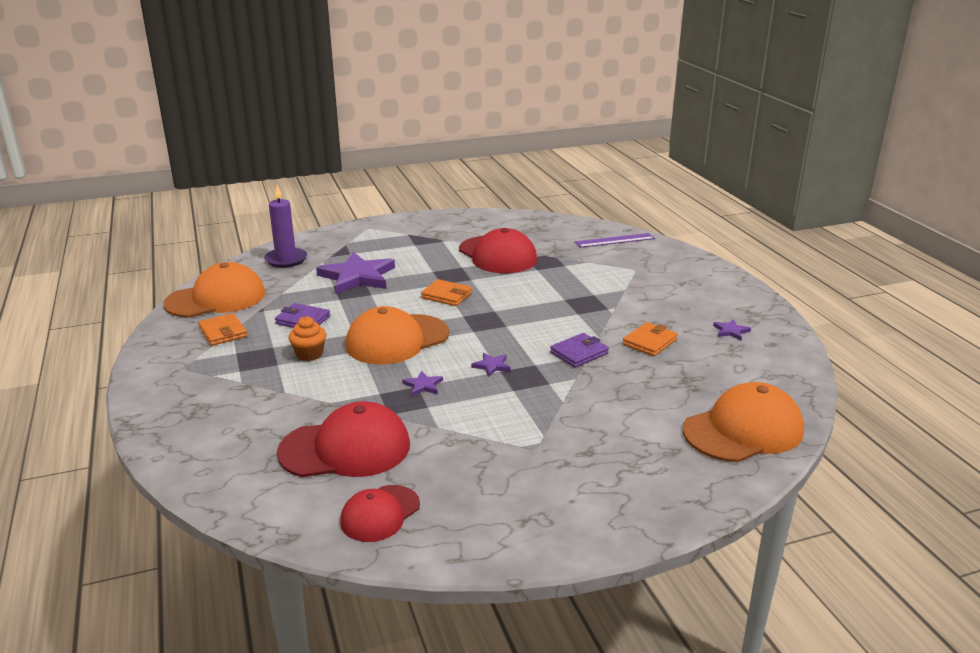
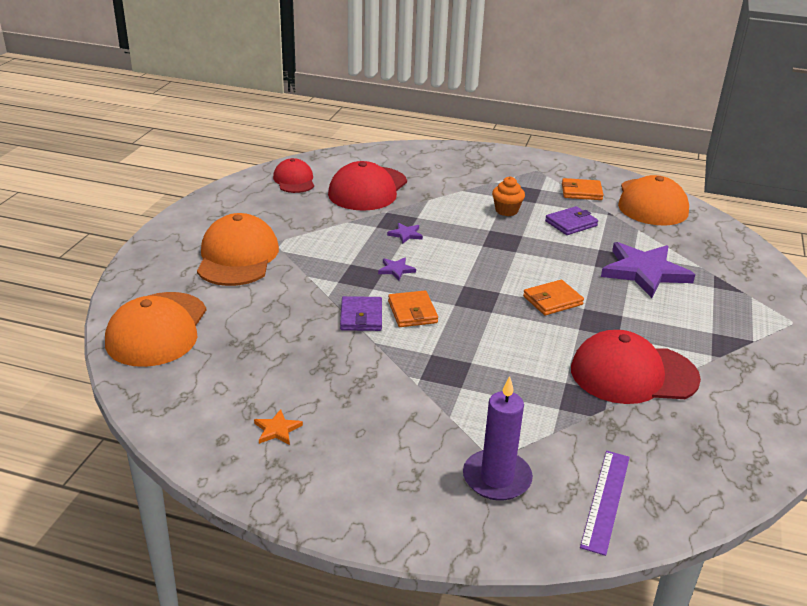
camera: 125 degrees right, 5 degrees up
(286, 260) = (722, 251): purple candle -> purple candle (497, 478)
(397, 340) = (490, 248): orange cap -> orange cap (237, 257)
(649, 342) = (328, 364): orange wallet -> orange wallet (412, 312)
(731, 331) = (277, 430): purple star -> orange star

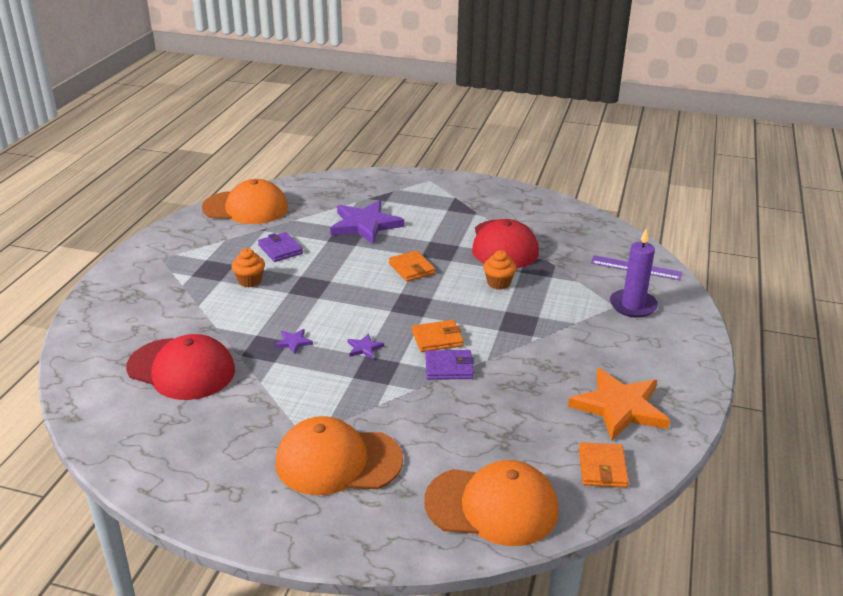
camera: 90 degrees left, 0 degrees up
(277, 430) = (619, 407): orange star -> orange star, size x2.41
(294, 180) = (142, 430): red cap -> none
(533, 362) = (498, 283): none -> orange cupcake
(581, 192) = (217, 239): orange wallet -> orange wallet (602, 468)

